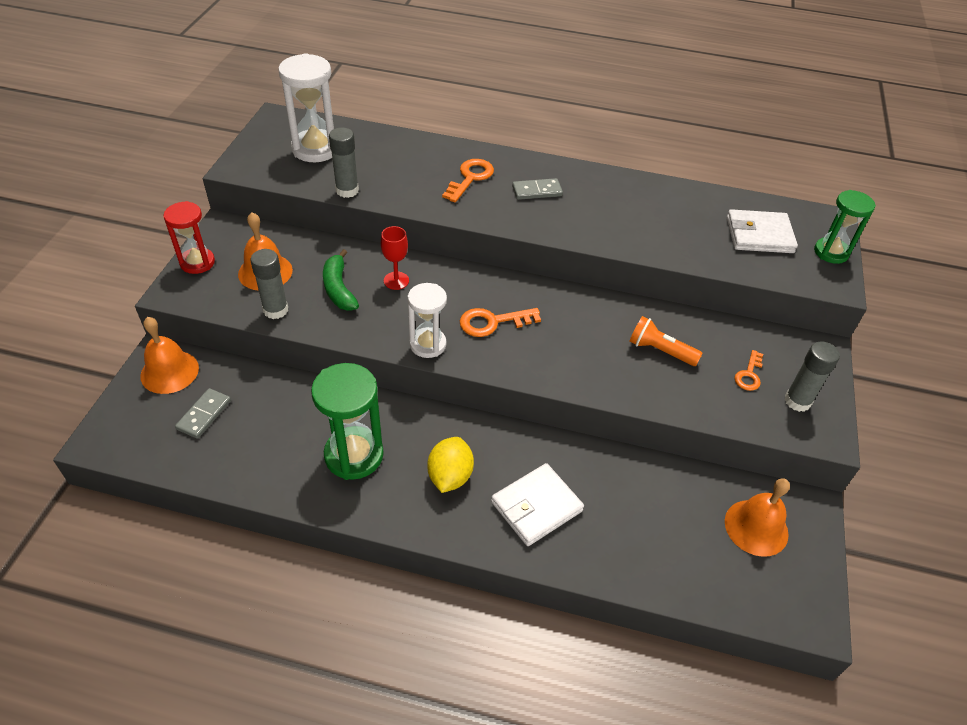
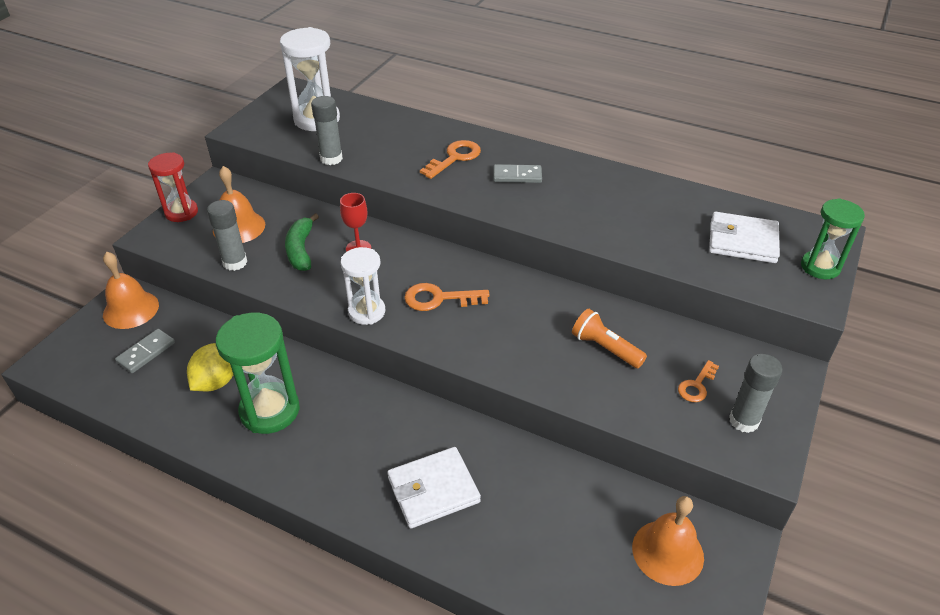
camera: 15 degrees right, 5 degrees down
(450, 476) = (356, 445): yellow lemon -> yellow lemon (216, 381)

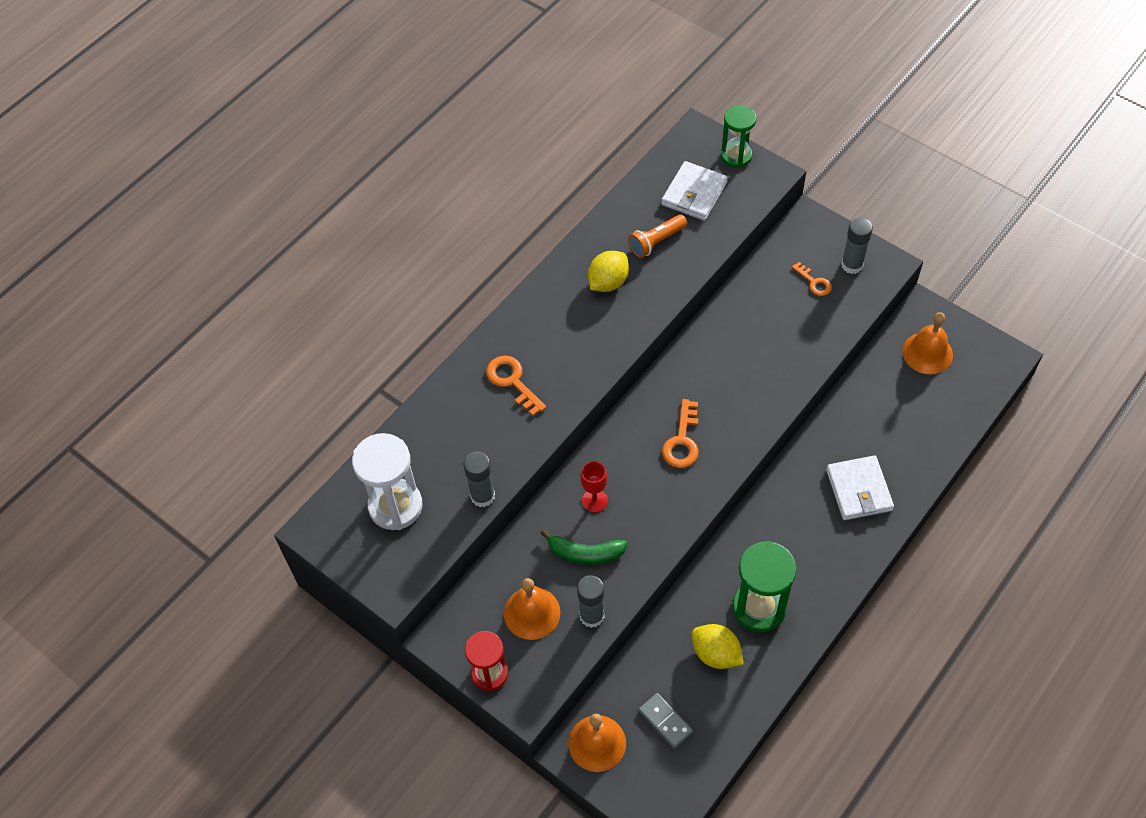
camera: 75 degrees left, 15 degrees up
(367, 312) = (688, 501): white hourglass -> none
(517, 176) = (559, 334): grey domino -> none
(592, 197) = (608, 282): none -> yellow lemon
(605, 348) = (765, 330): orange flashlight -> orange flashlight (656, 242)

